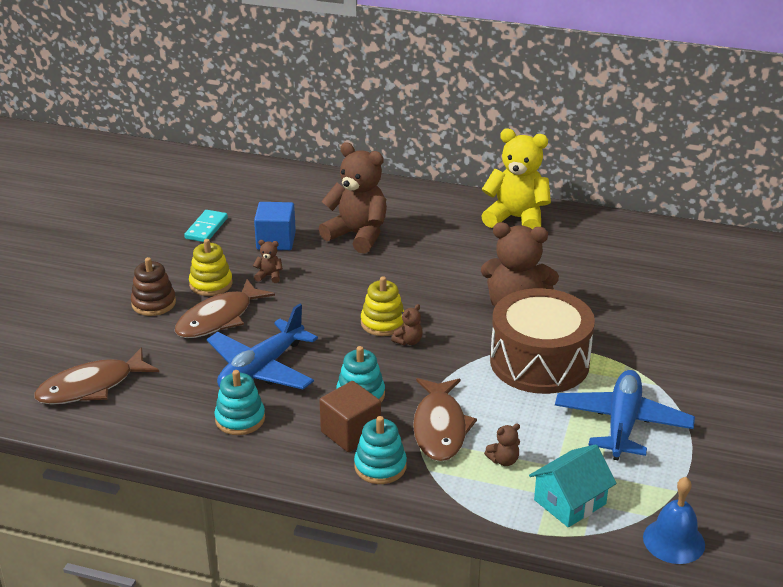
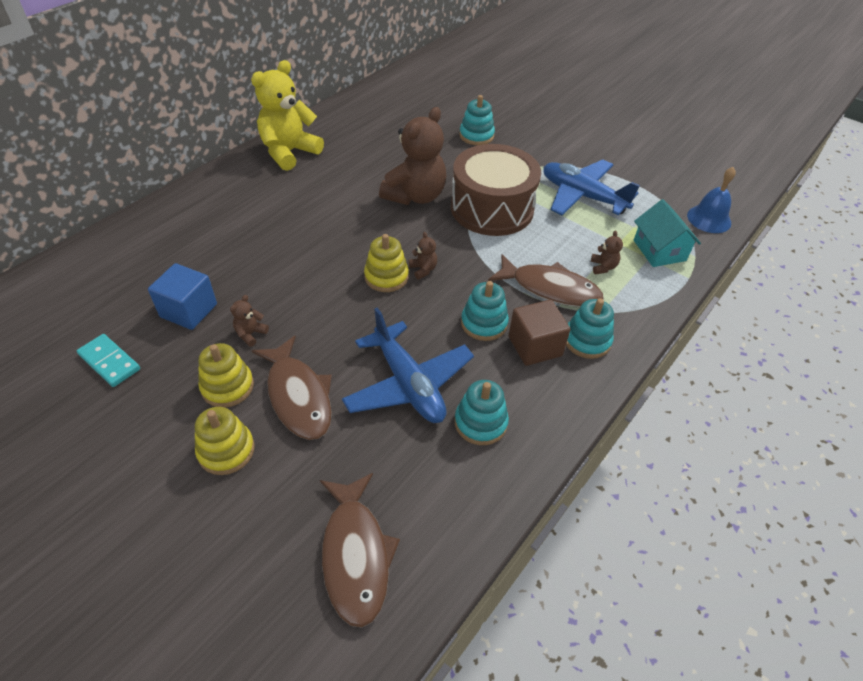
camera: 70 degrees left, 15 degrees up
(153, 303) = (226, 450): brown stacking toy -> yellow stacking toy
(357, 235) = (231, 250): brown teddy bear -> none
(665, 321) = (476, 135): none -> turquoise stacking toy

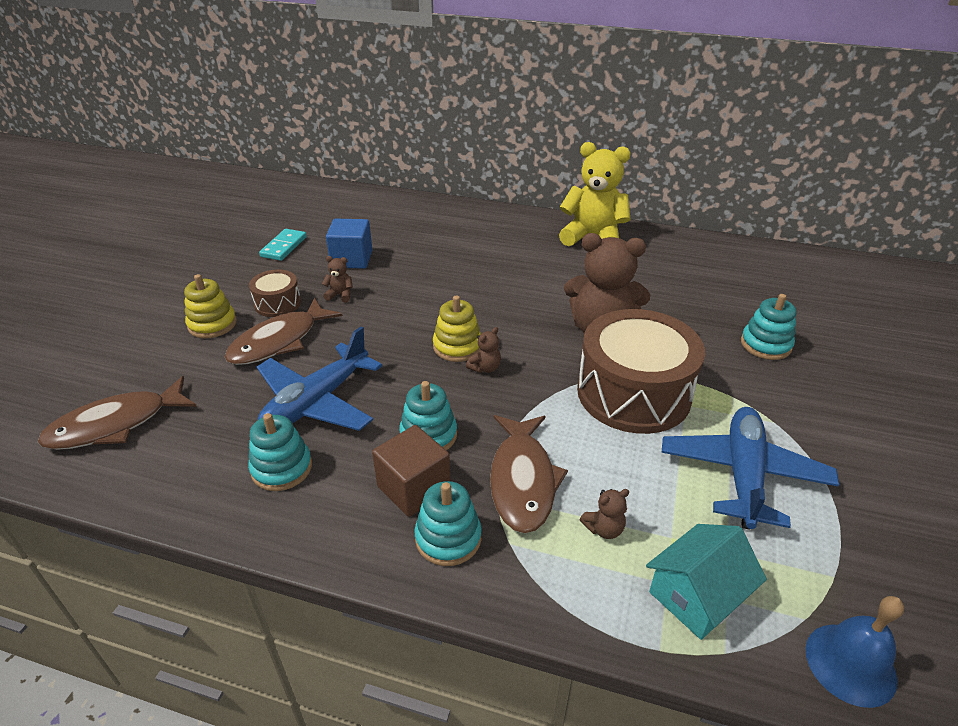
camera: 70 degrees right, 10 degrees down
(227, 386) = (277, 303): yellow stacking toy -> brown drum

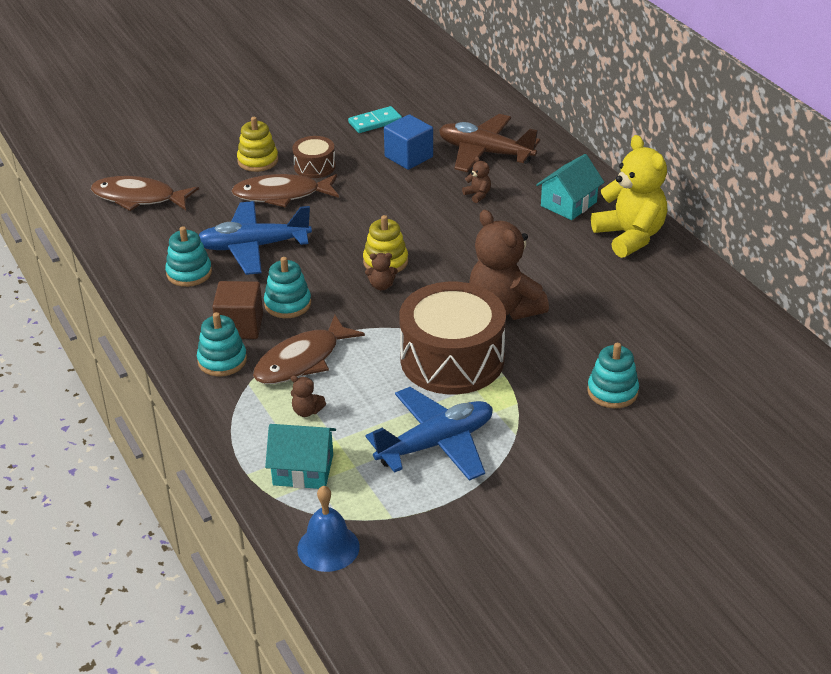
camera: 45 degrees right, 0 degrees up
(340, 295) = (362, 182): brown teddy bear -> brown teddy bear (477, 195)
(407, 230) = (485, 153): none -> brown plane
(521, 236) = (568, 204): none -> turquoise house

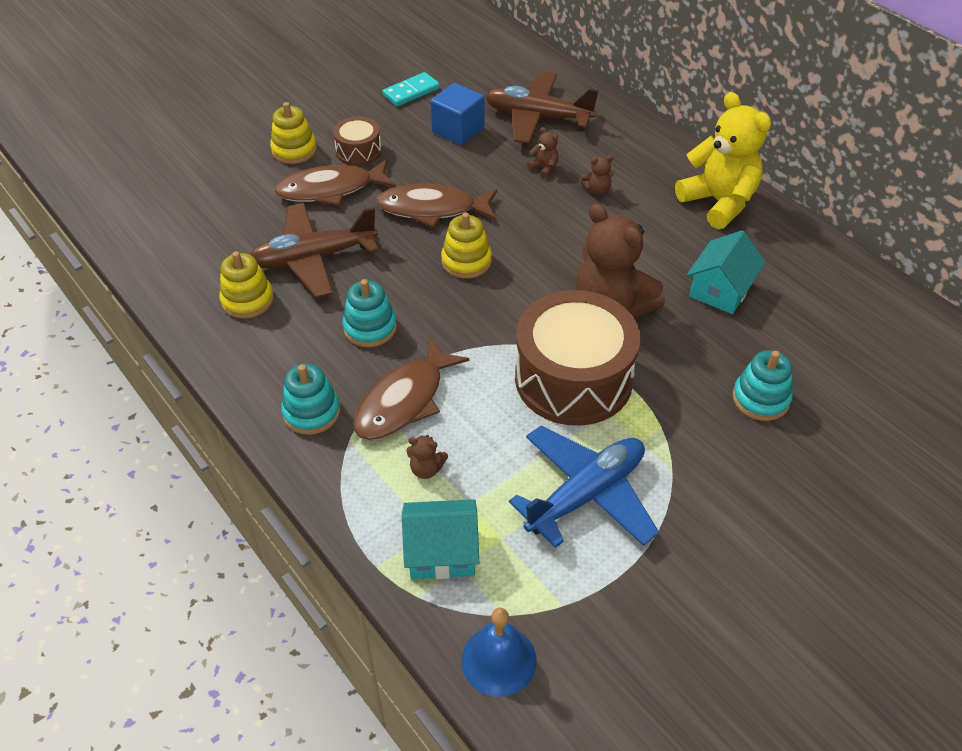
camera: 10 degrees left, 10 degrees up
(139, 198) = (169, 209): brown fish -> brown fish (432, 209)
(189, 273) = (247, 300): turquoise stacking toy -> yellow stacking toy
(240, 326) = (322, 363): brown cube -> none
(253, 247) = (314, 258): blue plane -> brown plane
(381, 286) = (470, 292): brown teddy bear -> brown teddy bear (597, 190)
(568, 204) = (643, 170): turquoise house -> turquoise house (720, 290)

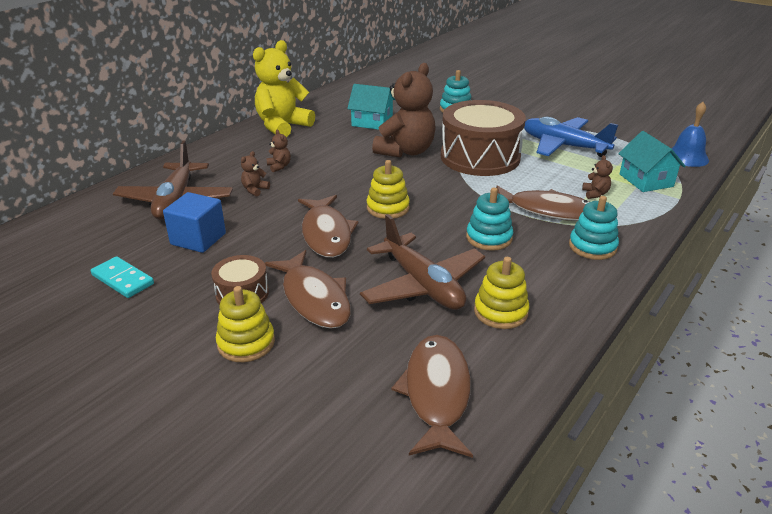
camera: 105 degrees left, 15 degrees down
(180, 237) = (436, 393): none -> brown fish

